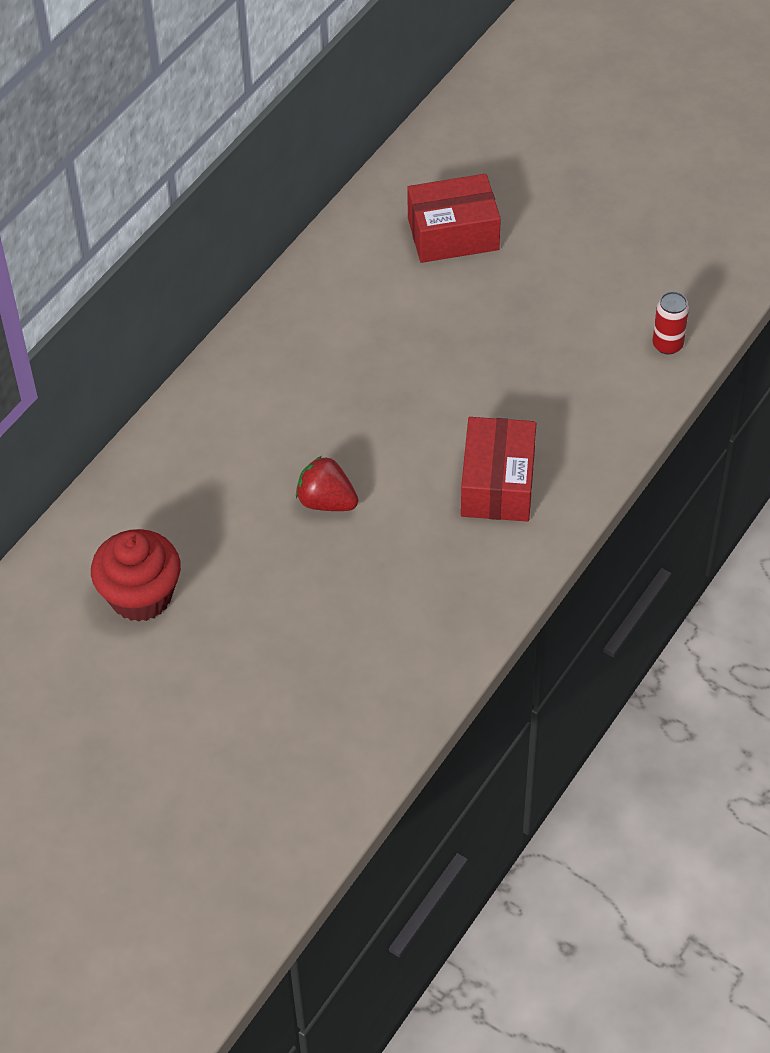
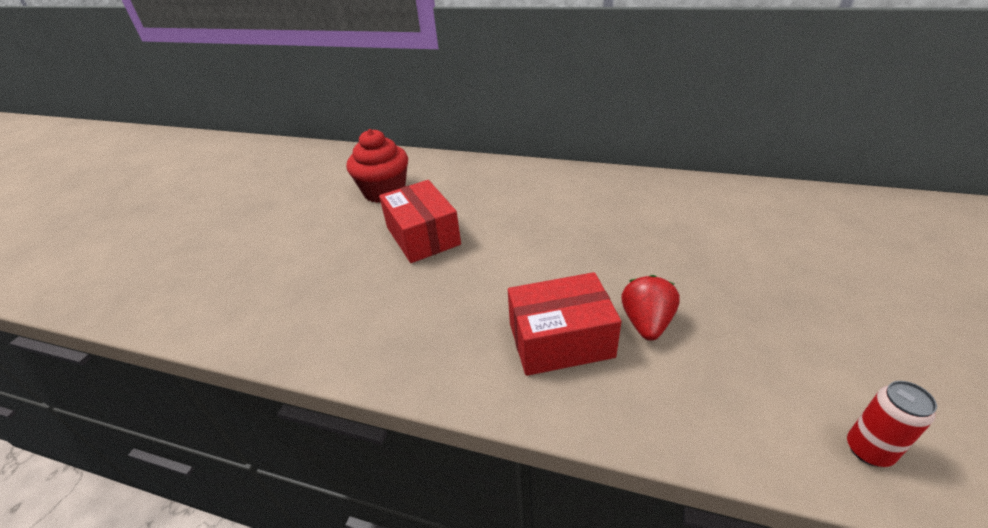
camera: 75 degrees right, 15 degrees down
(326, 501) = (491, 244): red strawberry -> red strawberry (646, 323)
(453, 234) = (817, 240): red box -> red box (423, 236)

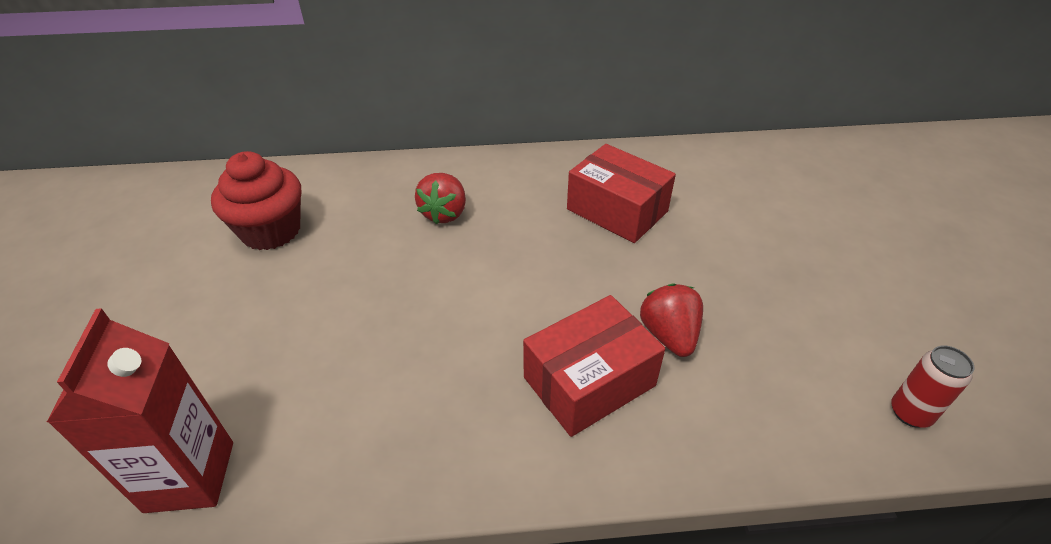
camera: 25 degrees left, 5 degrees up
(264, 327) = (190, 476): none -> red carton
(423, 236) = (358, 285): red box -> red box (617, 210)
(506, 200) = (444, 213): none -> red strawberry

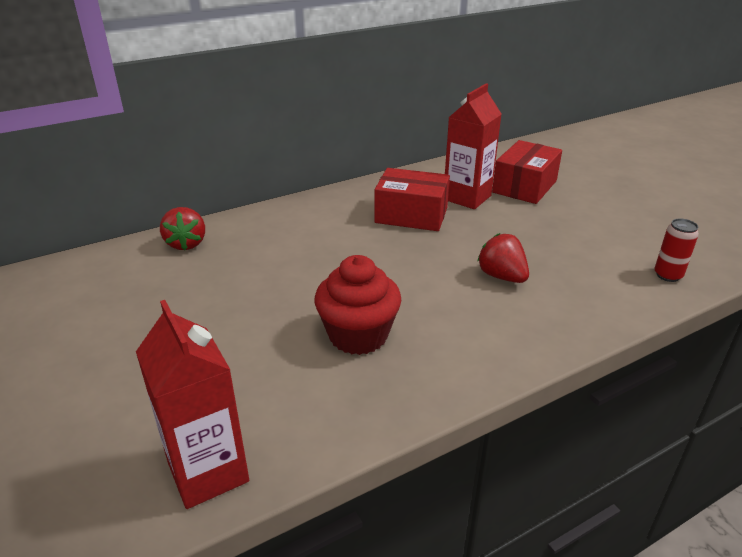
camera: 25 degrees left, 10 degrees down
(271, 231) = (135, 295): red cupcake -> red cupcake (358, 335)
(444, 213) = (281, 247): red strawberry -> red strawberry (186, 244)
(589, 381) = (470, 317): red box -> red box (524, 186)
(703, 203) = (467, 197): none -> red carton

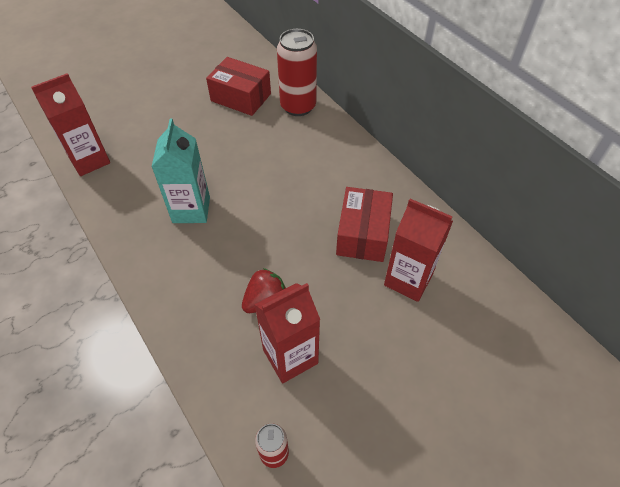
camera: 85 degrees right, 20 degrees up
(186, 244) = (298, 106): red strawberry -> red can
(358, 335) = (191, 210): red cupcake -> turquoise carton
(524, 186) = (448, 337): red box -> red box (241, 97)
(565, 263) = (290, 356): none -> red carton

